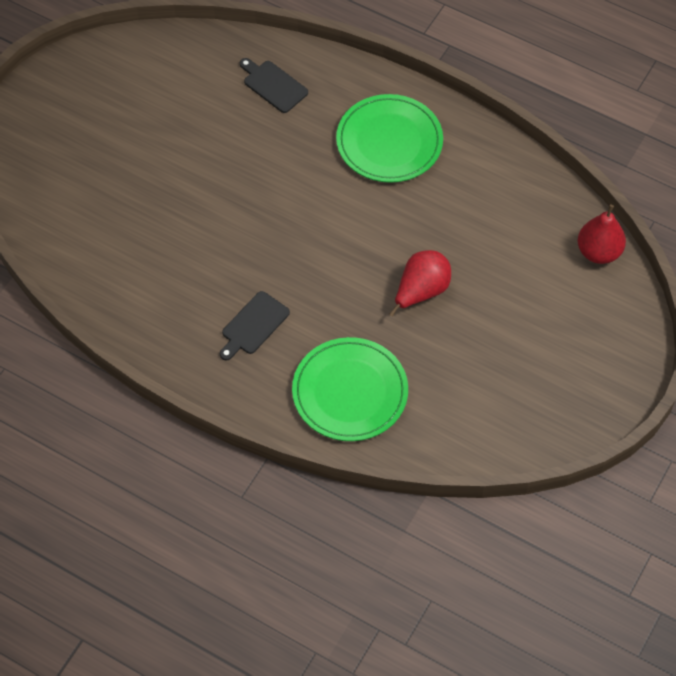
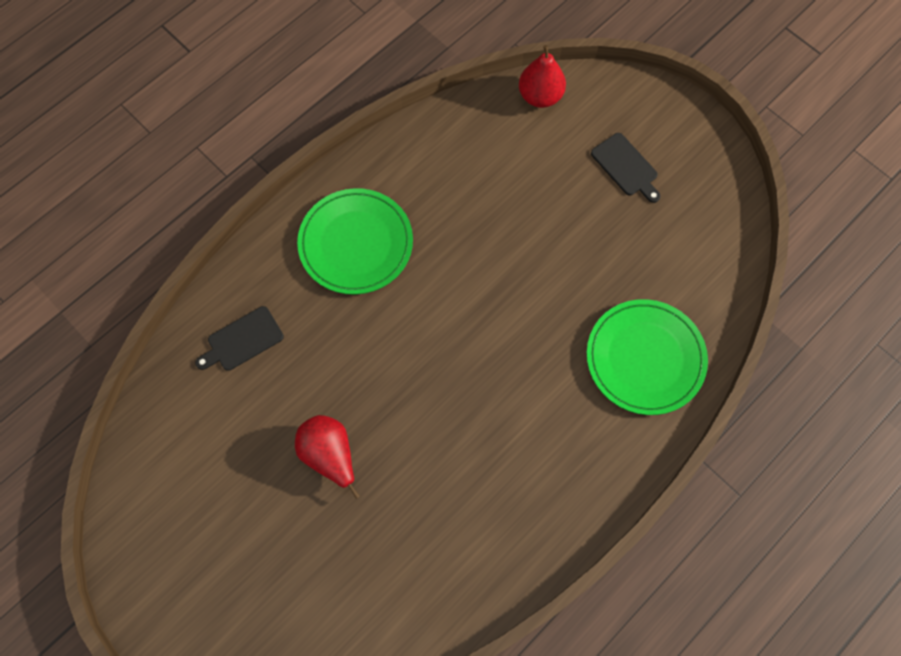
camera: 75 degrees left, 10 degrees up
(253, 325) = (545, 435): black cutting board -> black cutting board (626, 167)
(421, 291) = (544, 261): red pear -> red pear (329, 455)

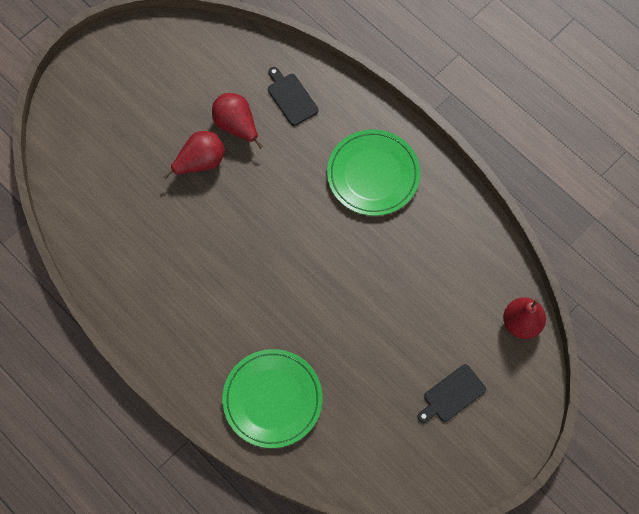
camera: 90 degrees right, 0 degrees up
(279, 409) = (236, 125): none -> red pear

